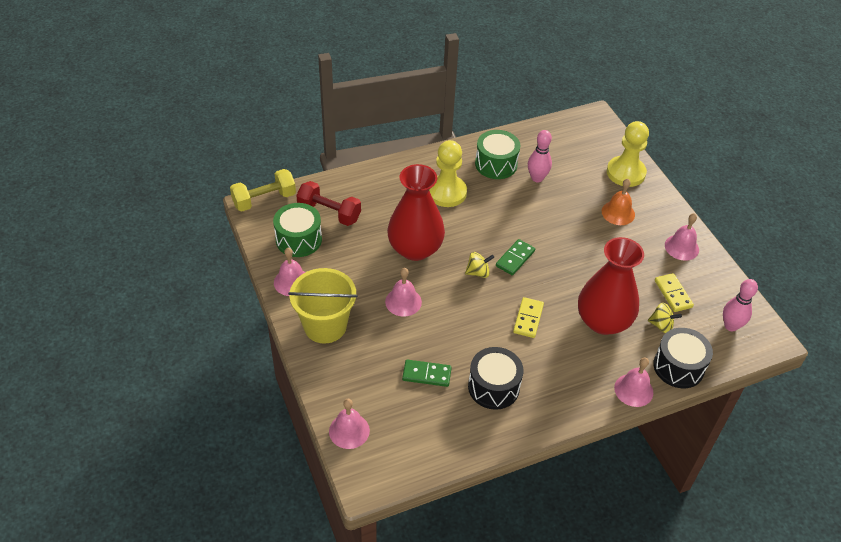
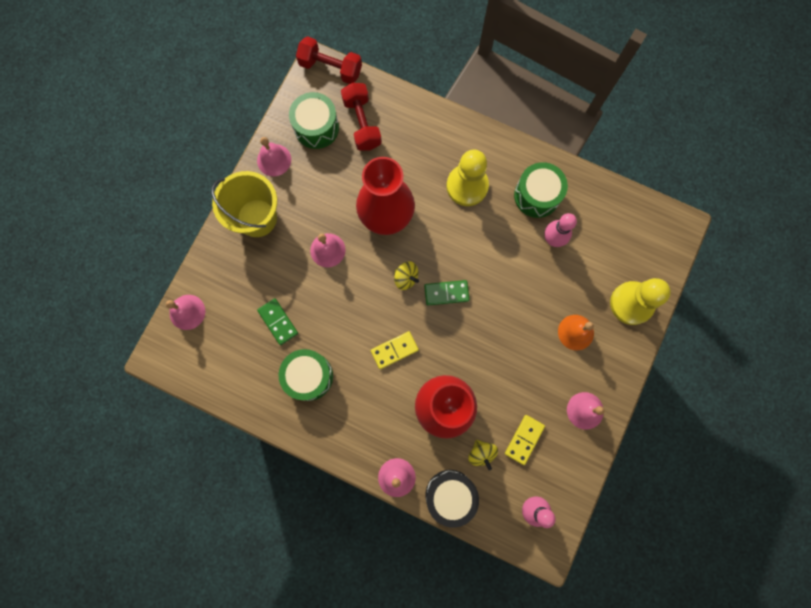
camera: 50 degrees right, 30 degrees up
(264, 200) = (331, 68): yellow dumbbell -> red dumbbell
(493, 387) = (308, 376): black drum -> green drum

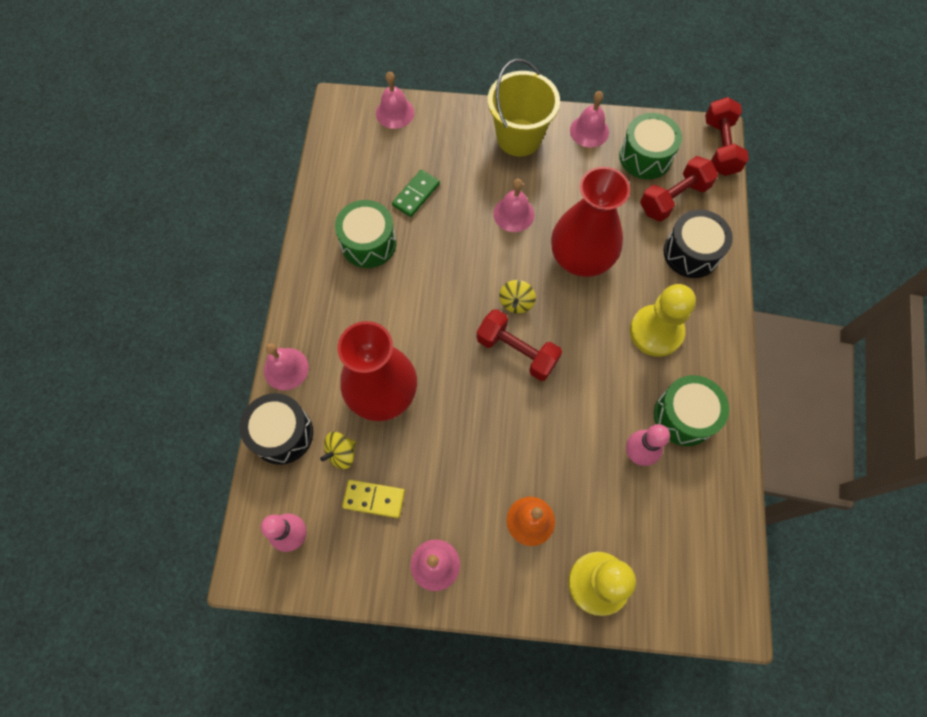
camera: 70 degrees right, 10 degrees down
(394, 350) = (428, 318): yellow domino -> none
(413, 132) = (691, 253): none -> black drum
(446, 293) = (517, 351): green domino -> red dumbbell

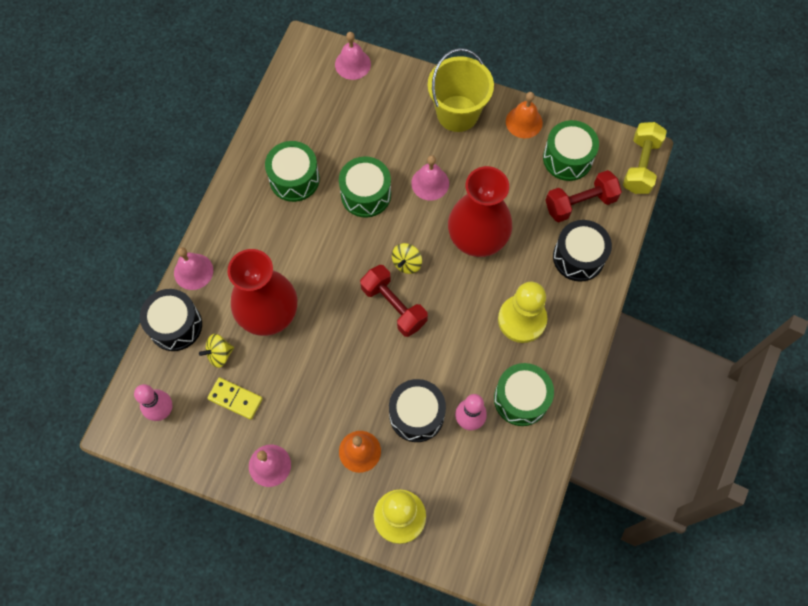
camera: 15 degrees right, 0 degrees up
(416, 195) = (349, 145): green domino -> none
(450, 241) = (366, 194): none -> green drum
(579, 463) = (416, 415): none -> black drum
(589, 131) = (524, 122): pink bell -> orange bell
(720, 147) = (640, 165): red dumbbell -> yellow dumbbell

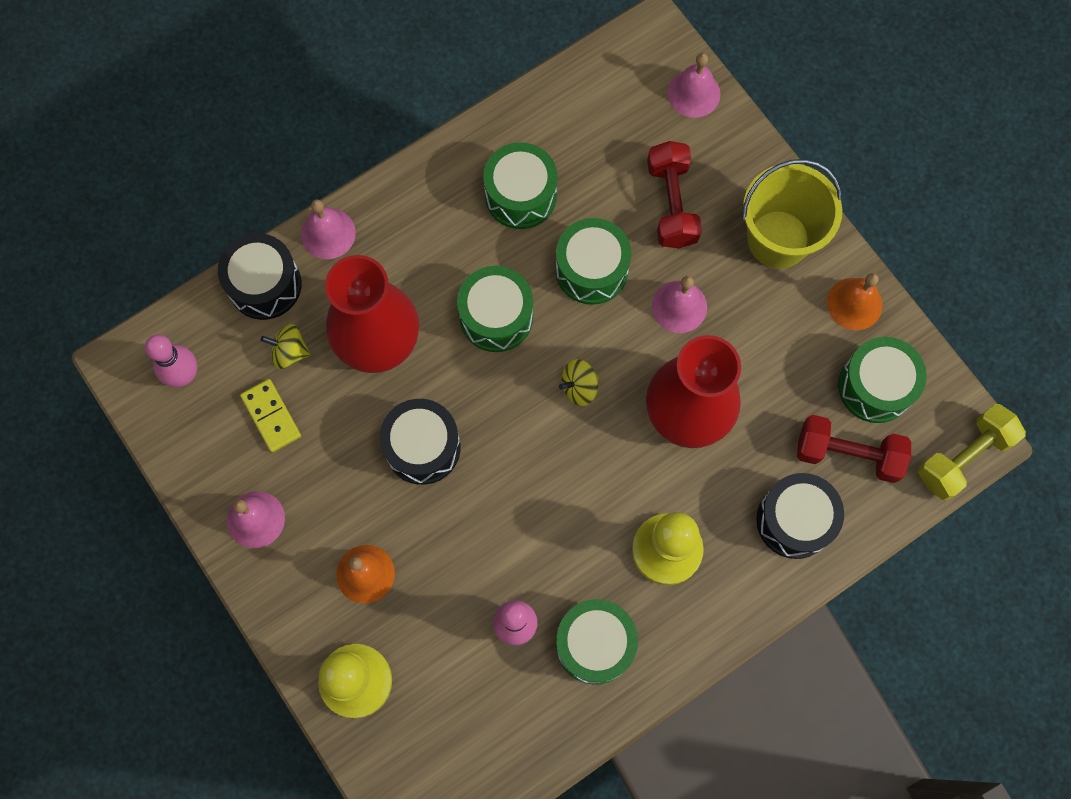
camera: 35 degrees right, 5 degrees up
(330, 255) = (496, 317): none -> green drum
(394, 306) = (526, 429): red dumbbell -> red dumbbell (671, 204)
(416, 415) = (459, 577): black drum -> black drum (422, 447)

